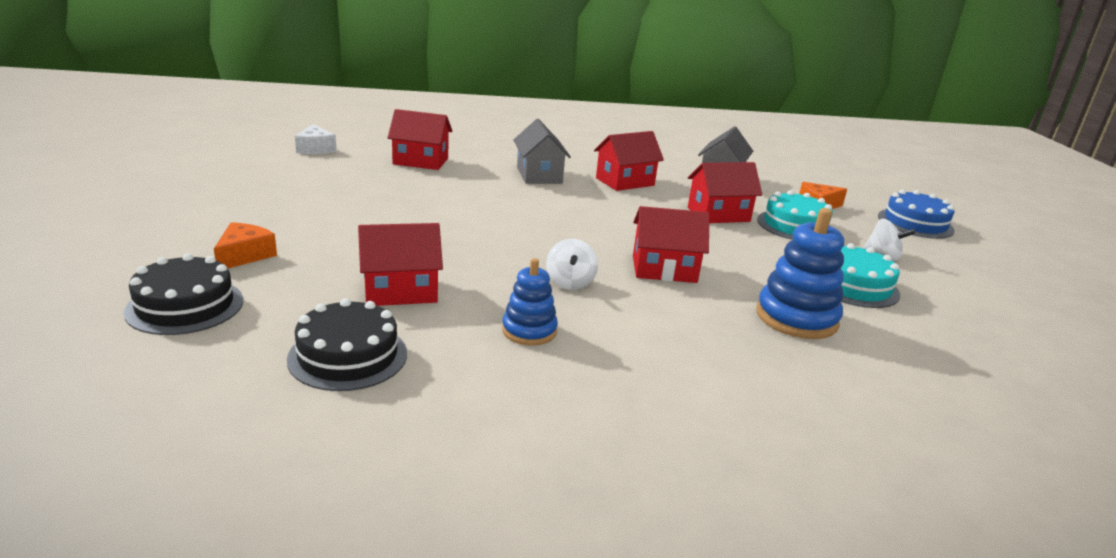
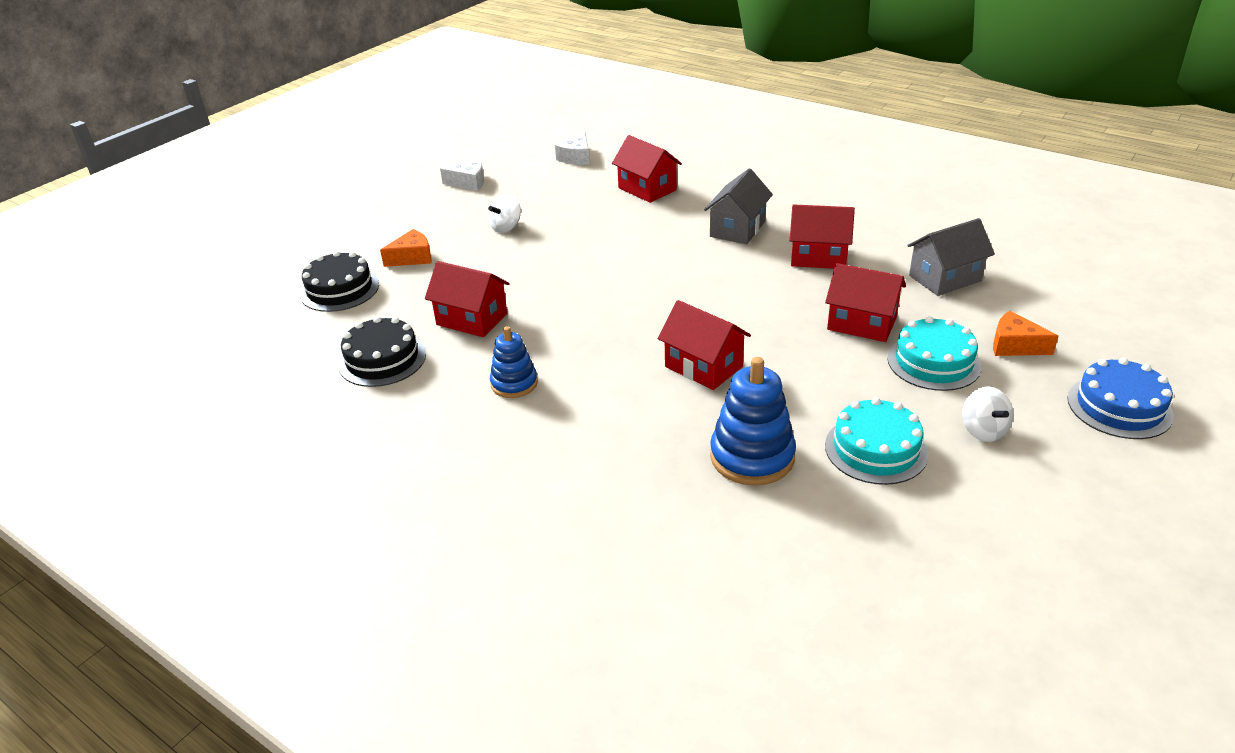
camera: 45 degrees right, 10 degrees up
(220, 182) = (469, 182): none -> white cheese
(570, 282) = (603, 352): white spinning top -> white spinning top (506, 227)

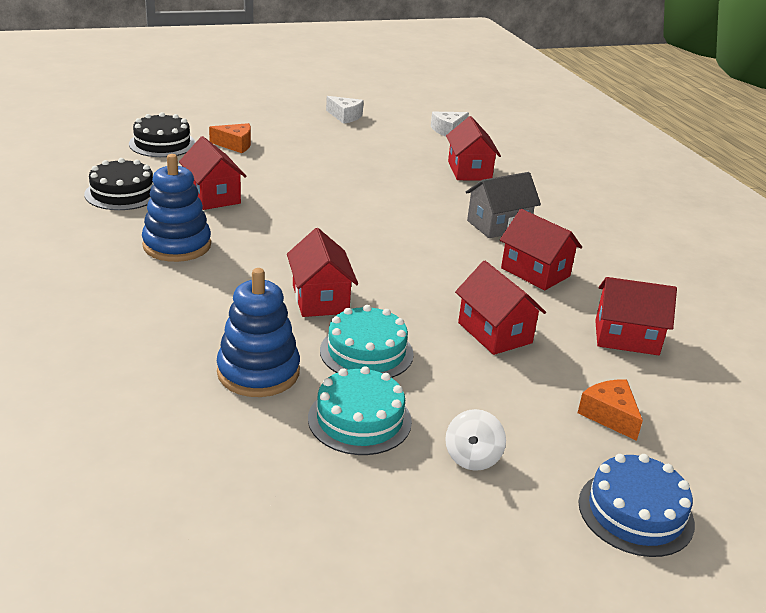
camera: 30 degrees right, 5 degrees down
(506, 227) = (325, 153): white spinning top -> none
(514, 383) = (177, 245): blue stacking toy -> blue stacking toy, size x1.60
(933, 362) = (512, 389): turquoise cake -> turquoise cake (366, 352)
(945, 278) = (626, 337): grey house -> red house

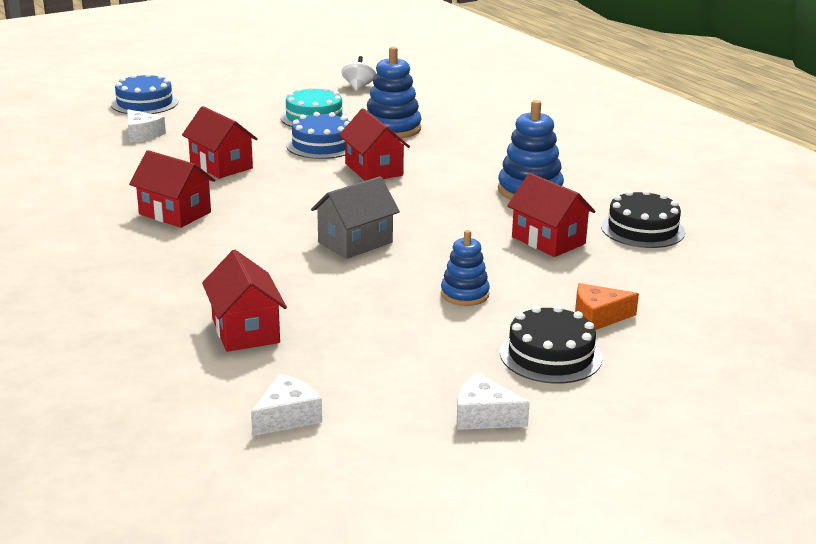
camera: 170 degrees right, 5 degrees down
(162, 144) = (690, 301): black cake -> black cake (550, 355)
(312, 169) = (464, 294): none -> blue stacking toy
(366, 352) = (322, 145): turquoise cake -> blue cake
(472, 457) = (240, 111): white spinning top -> white spinning top (358, 87)
(498, 225) = (209, 255): grey house -> grey house (355, 242)
(609, 415) = (142, 134): orange cheese -> white cheese
(626, 337) = (105, 175): red house -> none

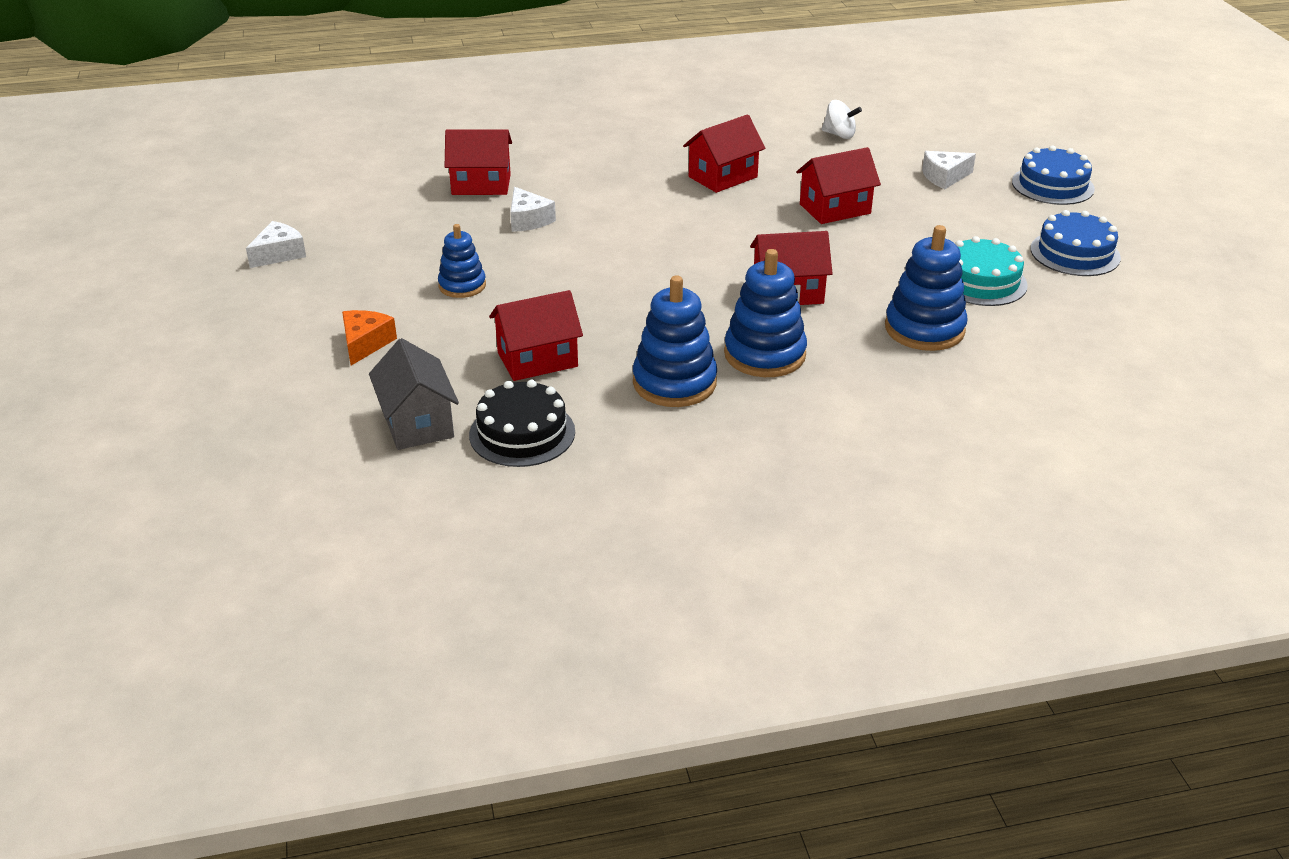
camera: 110 degrees right, 10 degrees up
(287, 417) = (352, 185): white cheese -> white cheese (528, 220)
(322, 145) = (879, 272): blue cake -> blue cake (1075, 253)
(355, 242) = (605, 251): grey house -> grey house (417, 423)
(358, 87) = (1110, 334): white spinning top -> white spinning top (839, 135)
(467, 168) = (764, 354): none -> blue stacking toy
(550, 355) = (328, 302): black cake -> none

